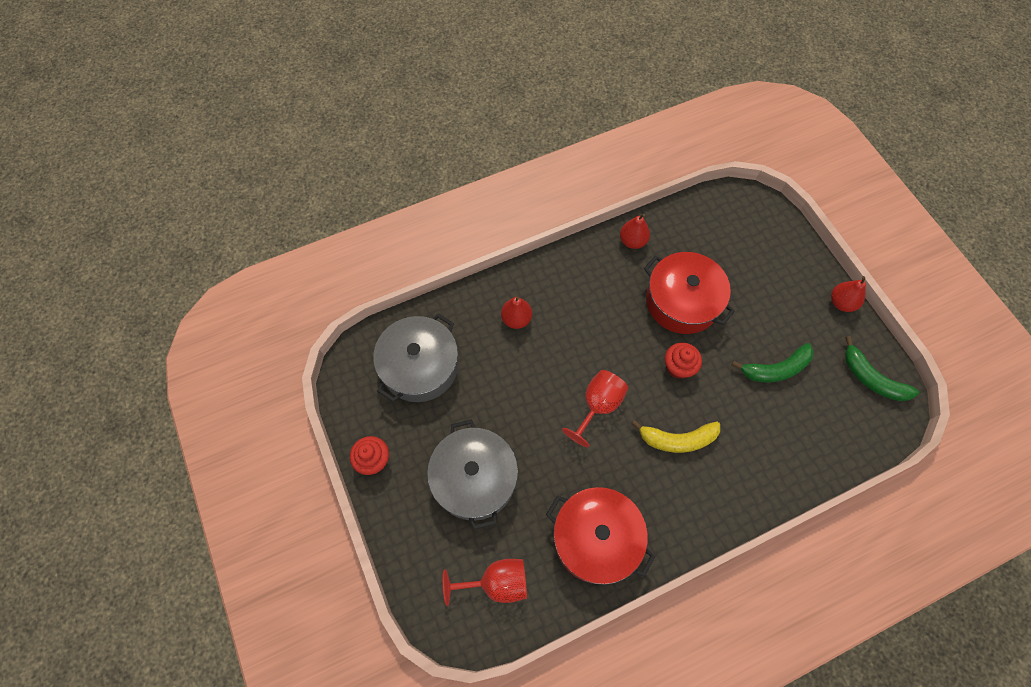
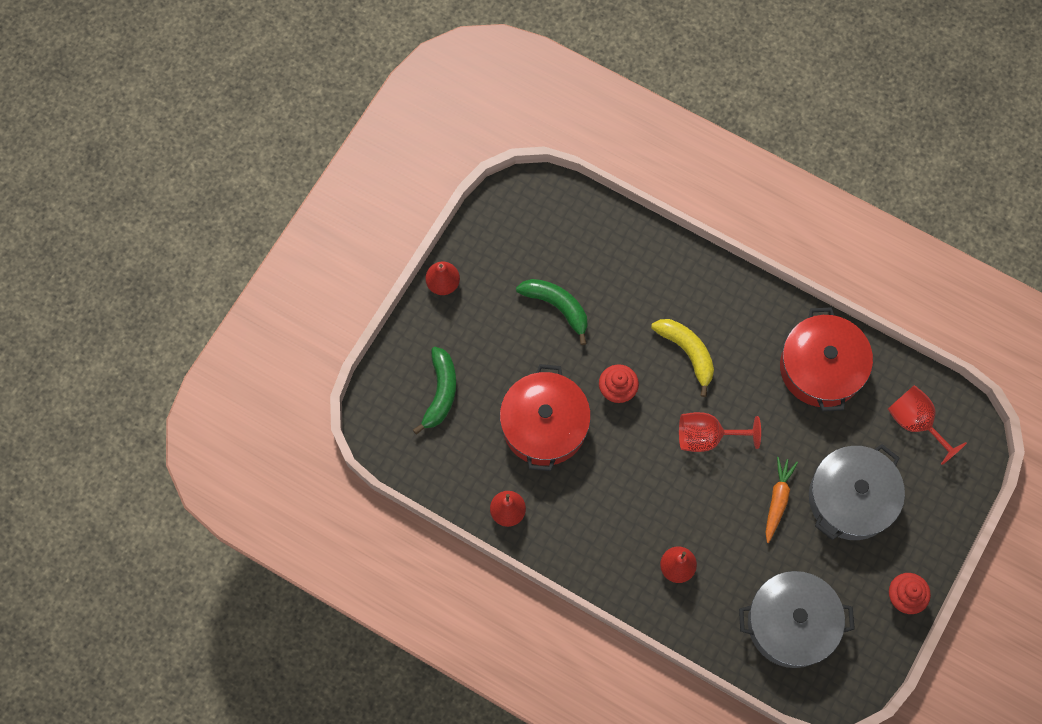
camera: 125 degrees left, 5 degrees up
(513, 422) = (777, 500): none -> orange carrot
(871, 378) = (508, 225): green banana -> green banana (440, 393)

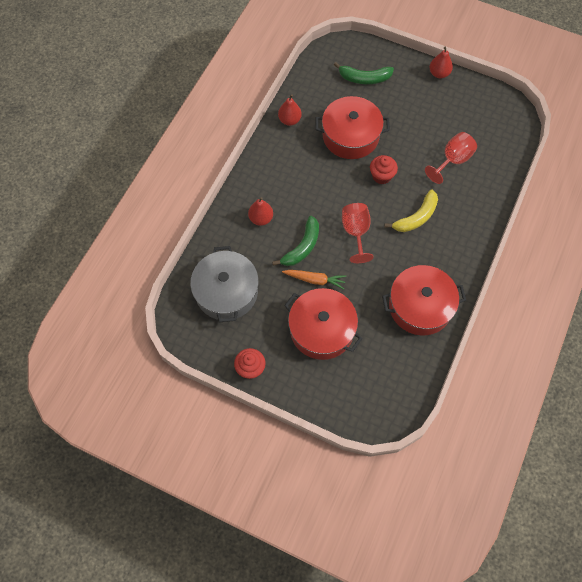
camera: 85 degrees right, 5 degrees down
(557, 307) = (435, 137): green banana -> green banana (302, 247)
(851, 498) = (322, 329): grey pot -> red pot
(915, 422) = (387, 375): red goblet -> red goblet (452, 160)

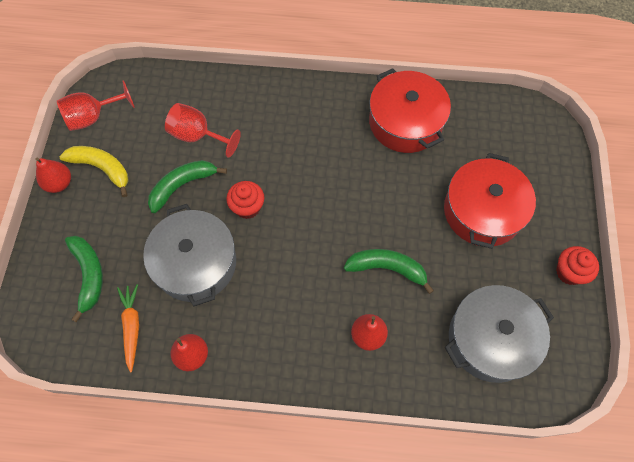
camera: 110 degrees left, 0 degrees up
(315, 280) = (424, 239): orange carrot -> orange carrot (132, 327)
(350, 136) = (195, 263): red pot -> grey pot
(355, 232) = (340, 213): red goblet -> red goblet (93, 117)
(413, 142) = (183, 185): none -> green banana
(416, 217) = (293, 154): yellow banana -> yellow banana (102, 168)

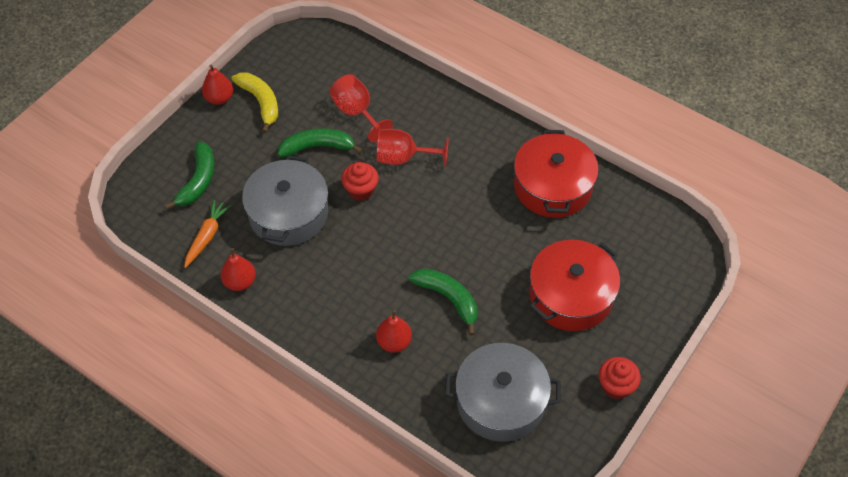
camera: 30 degrees right, 10 degrees down
(93, 117) = (279, 57): red goblet -> red goblet (403, 158)

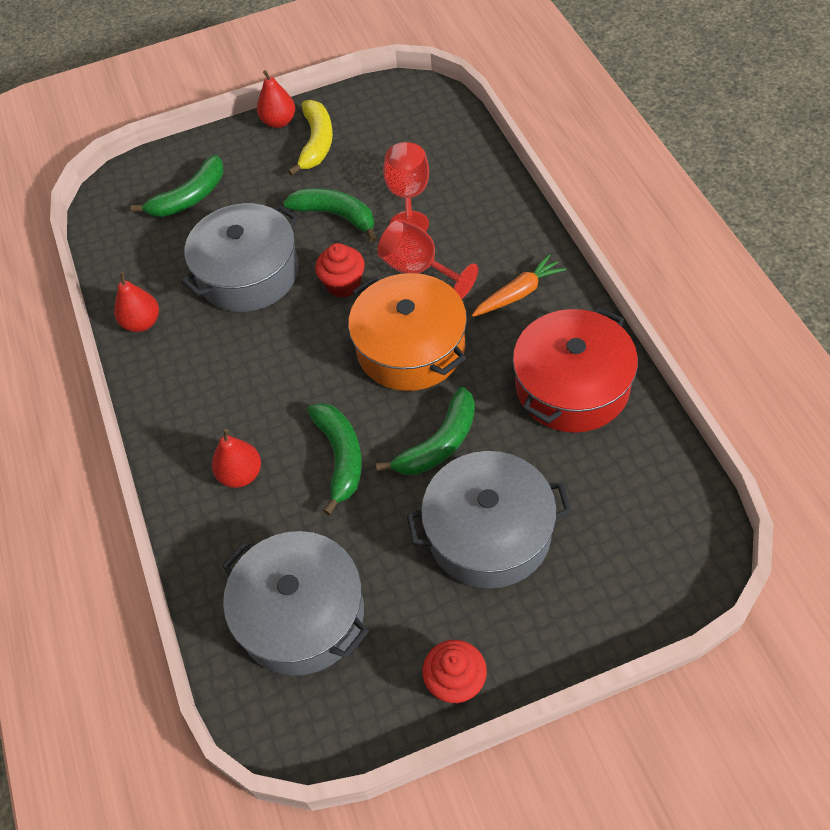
camera: 40 degrees right, 0 degrees up
(207, 236) = (150, 259): orange carrot -> orange carrot (518, 293)
(437, 210) = (410, 347): none -> orange pot
(502, 260) = (439, 444): none -> green banana
(571, 295) = (489, 533): red pot -> grey pot

